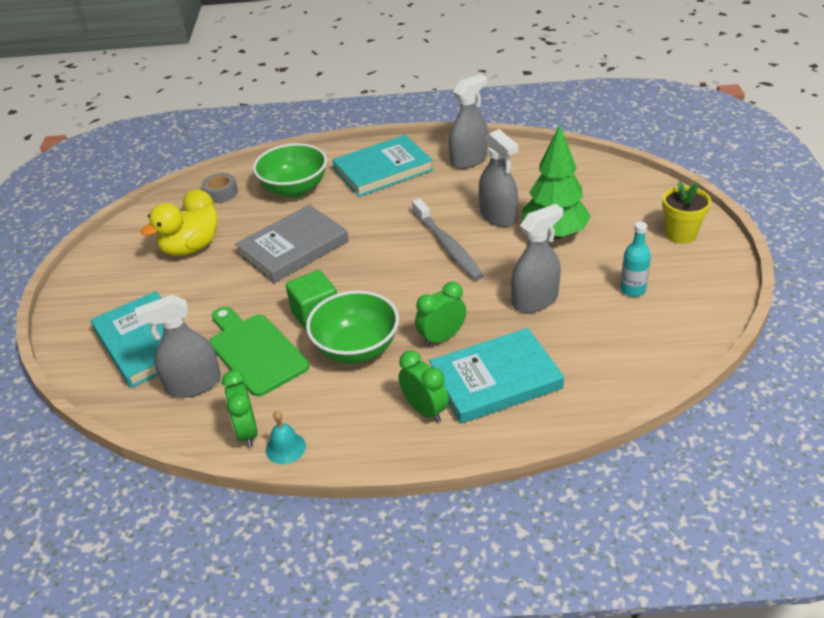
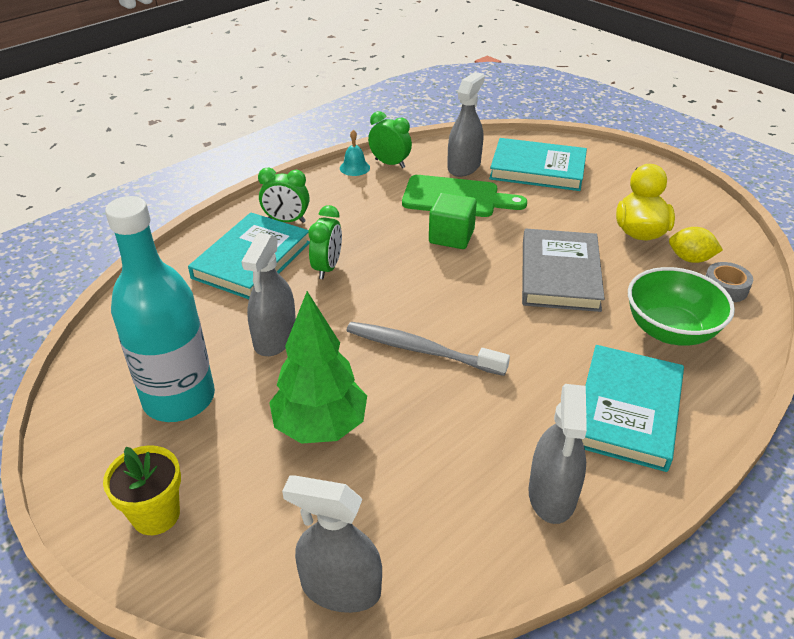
camera: 135 degrees right, 0 degrees up
(356, 349) = (385, 231): green bowl -> none
(498, 216) = (410, 418): grey spray bottle -> grey spray bottle (340, 588)
(632, 290) = (179, 399): turquoise bottle -> turquoise bottle, size x2.25

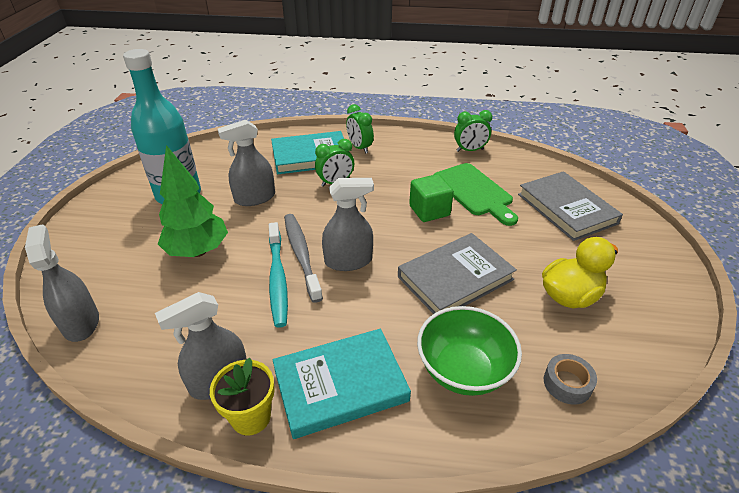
camera: 50 degrees right, 0 degrees up
(156, 515) = (93, 233): yellow flower pot -> yellow flower pot (251, 417)
(354, 168) = (445, 141): turquoise bell -> none
(390, 163) = (470, 150): green clock -> green clock turned 90 degrees clockwise
(441, 385) = (277, 279): none -> turquoise toothbrush
(464, 166) = (514, 177): grey spray bottle -> grey spray bottle (348, 261)
(537, 169) = (566, 209): turquoise book -> grey book
(690, 259) = (577, 343): yellow lemon -> none

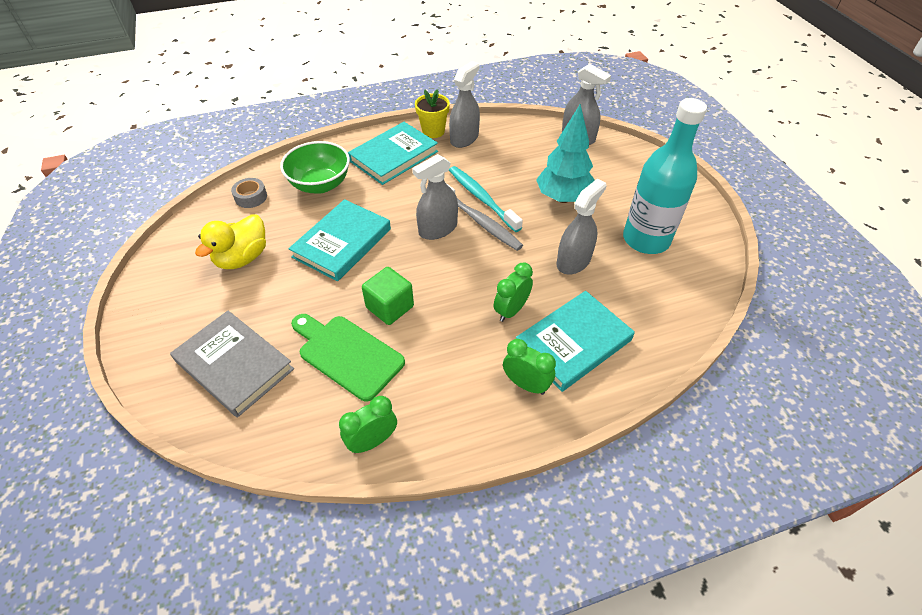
camera: 155 degrees right, 10 degrees up
(198, 251) = (563, 198): green tree -> turquoise tree
(455, 278) = (342, 243): grey book -> turquoise book

